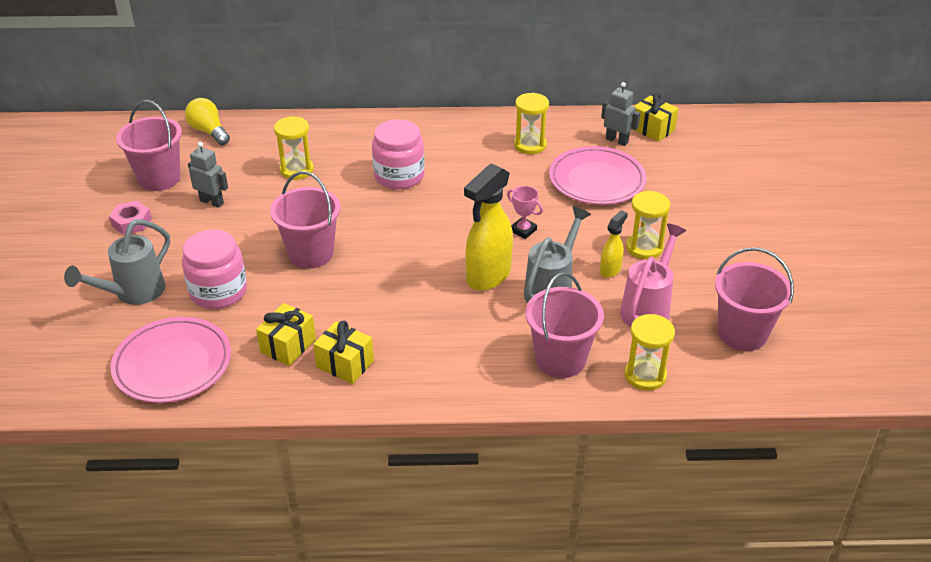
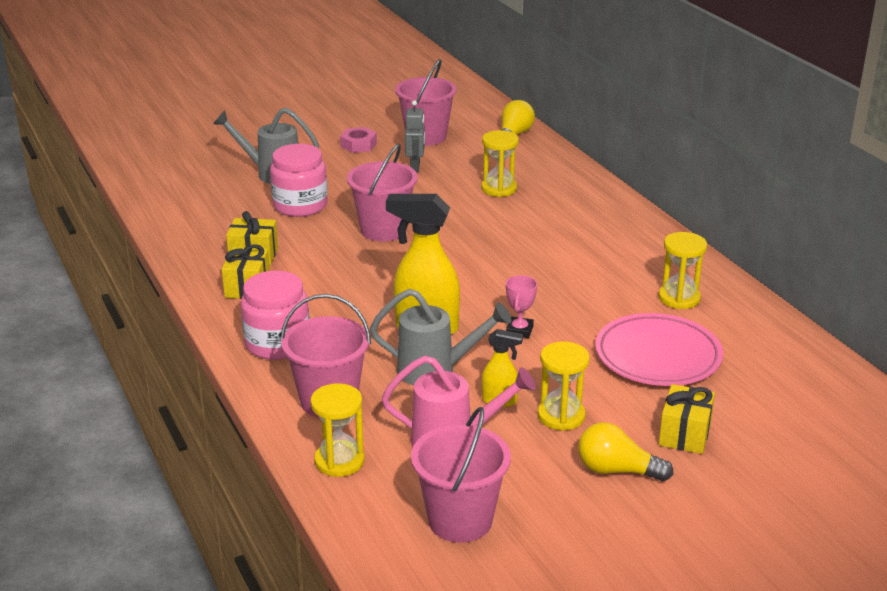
camera: 65 degrees right, 10 degrees down
(173, 365) = (200, 215): pink plate -> none
(399, 176) = (542, 239): pink jar -> pink jar (277, 343)
(617, 140) = (755, 353): grey robot -> none
(652, 129) = (811, 373): yellow gift -> yellow gift (684, 434)
(717, 244) = (617, 470): none -> yellow light bulb

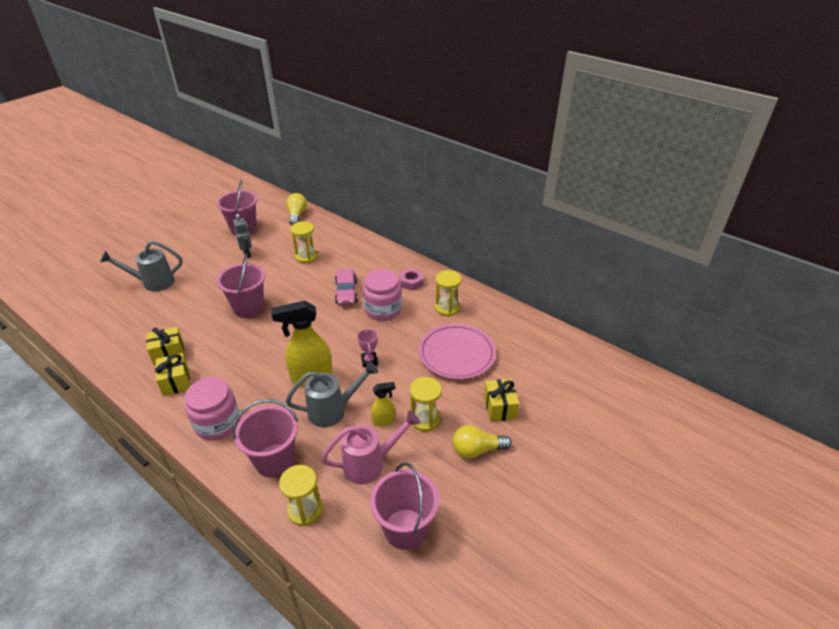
camera: 25 degrees left, 10 degrees up
(300, 205) = (184, 303): pink jar -> pink jar (383, 310)
(358, 145) = (202, 245): pink nut -> pink nut (411, 282)
(533, 244) = (346, 292): none -> pink car

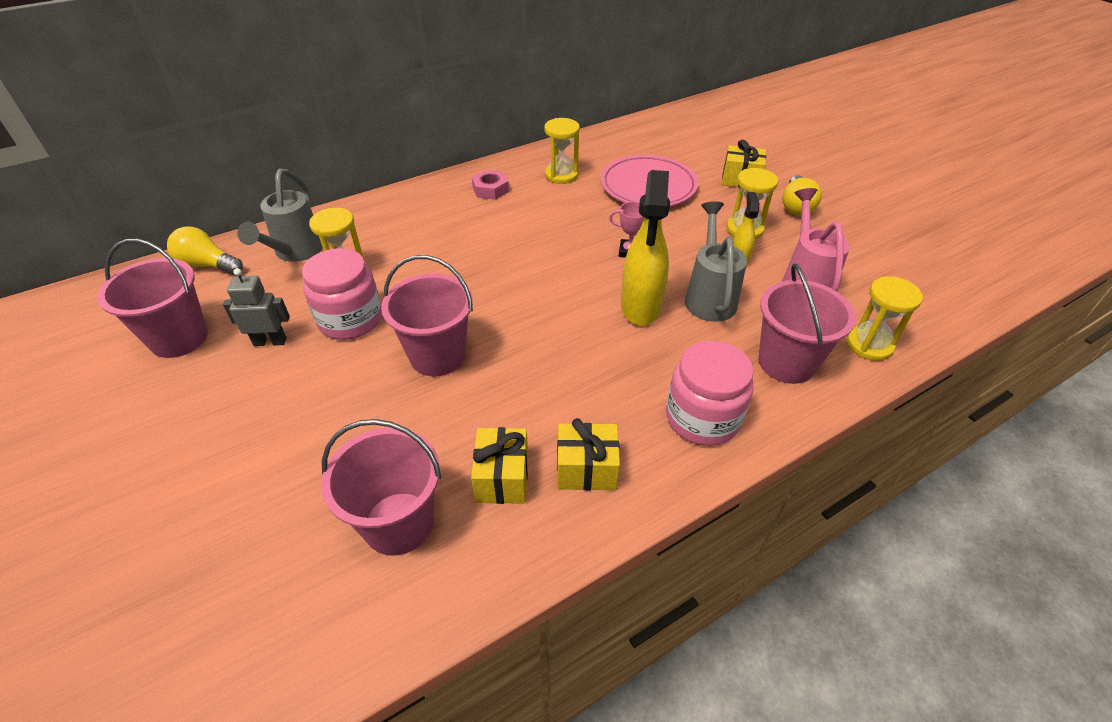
camera: 70 degrees left, 5 degrees up
(153, 282) = (244, 499): grey watering can -> grey watering can (296, 252)
(346, 292) = (472, 247): pink car -> none
(383, 310) = (533, 222): pink jar -> pink jar (350, 319)
(405, 529) = (896, 273): pink bucket -> pink bucket (399, 523)

